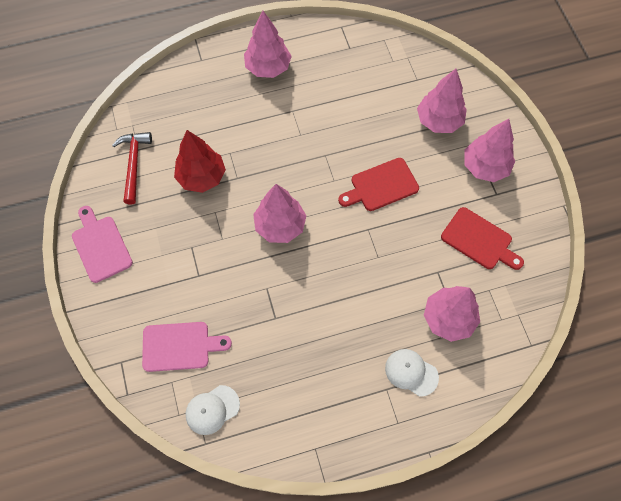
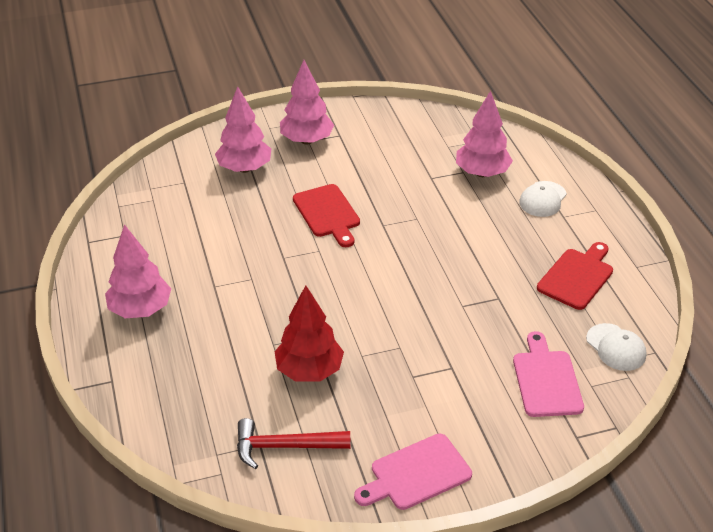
camera: 90 degrees left, 25 degrees down
(280, 226) = (380, 295): pink tree -> none
(479, 240) = (393, 149): red cutting board -> red cutting board (577, 277)

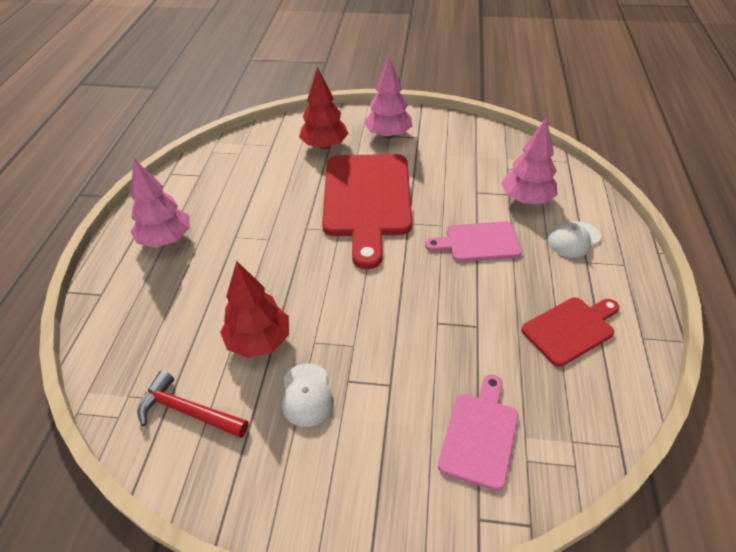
camera: 25 degrees right, 5 degrees up
(245, 168) = (324, 146): pink tree -> red tree
(327, 213) = (367, 200): red cutting board -> red cutting board, size x1.90
(416, 474) = (286, 493): pink cutting board -> pink cutting board (478, 242)
(616, 347) = (576, 424): white cap -> white cap (306, 395)

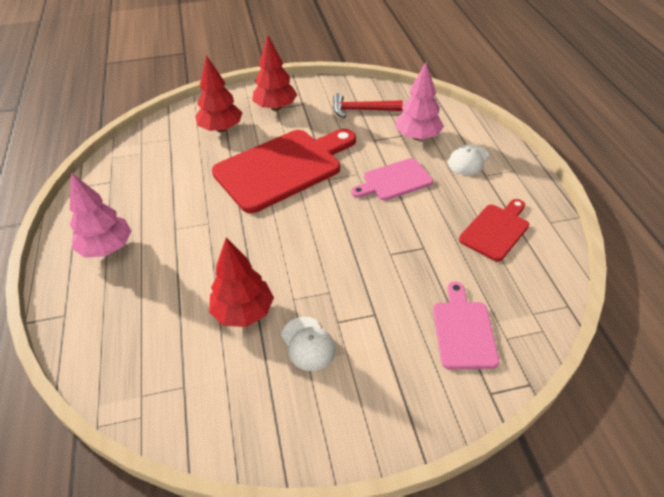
camera: 20 degrees left, 0 degrees up
(187, 411) = (206, 390): red hammer -> red hammer (361, 110)
(367, 200) = (283, 168): red cutting board -> red cutting board turned 105 degrees counterclockwise
(388, 135) = (275, 107): pink tree -> red tree

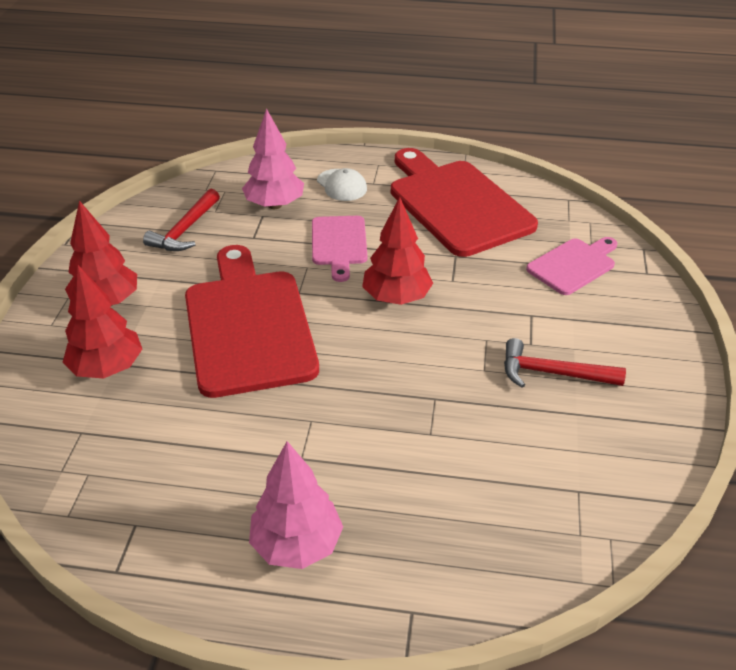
camera: 70 degrees left, 5 degrees down
(243, 312) = (486, 416): red tree -> red tree (396, 298)
(308, 343) = (552, 373): white cap -> red hammer
(463, 330) = (573, 265): pink cutting board -> pink cutting board turned 120 degrees clockwise
(496, 230) = (456, 204): red cutting board -> red cutting board, size x1.90

